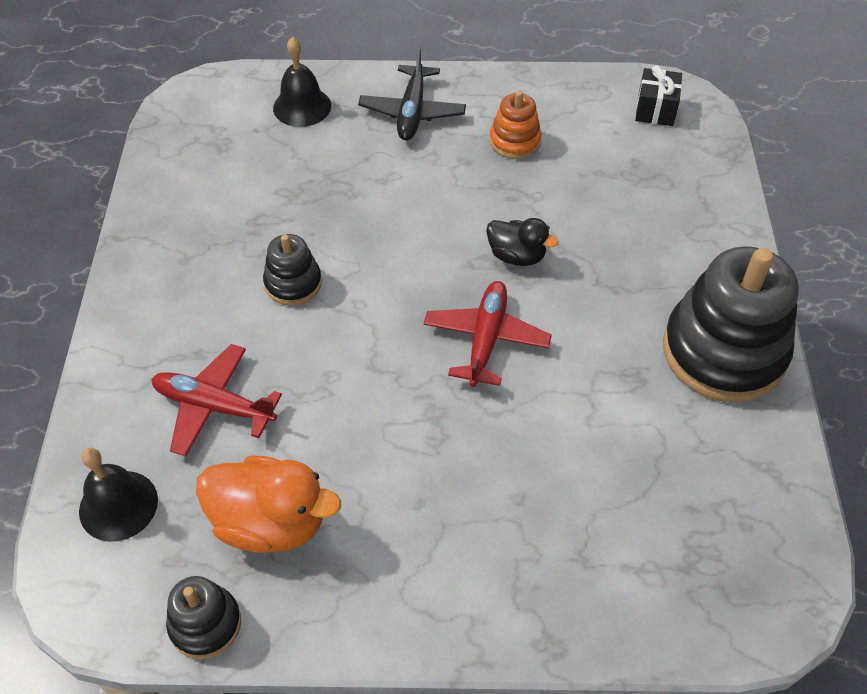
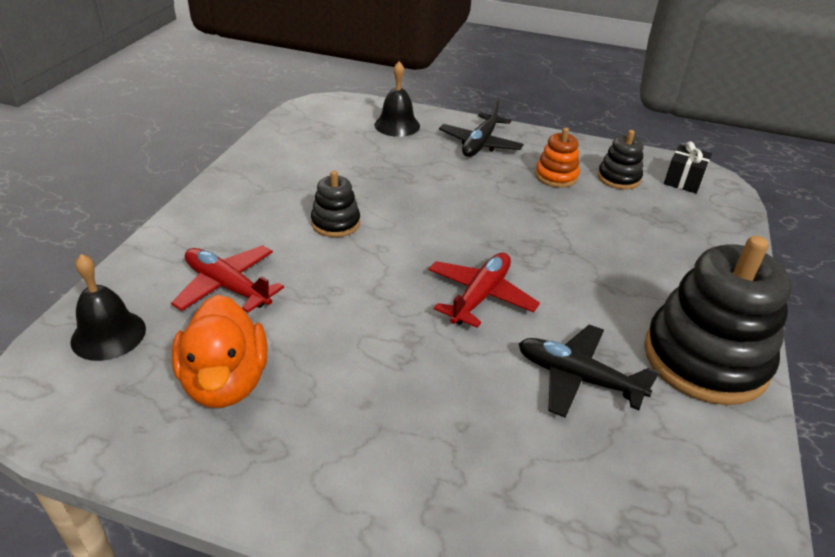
camera: 15 degrees right, 15 degrees down
(205, 624) = (121, 446): black stacking toy -> black stacking toy (618, 178)
(270, 522) = (225, 382): orange duck -> orange duck turned 45 degrees clockwise
(516, 256) = (530, 247): black duck -> none
(610, 411) = (577, 378): none -> black plane

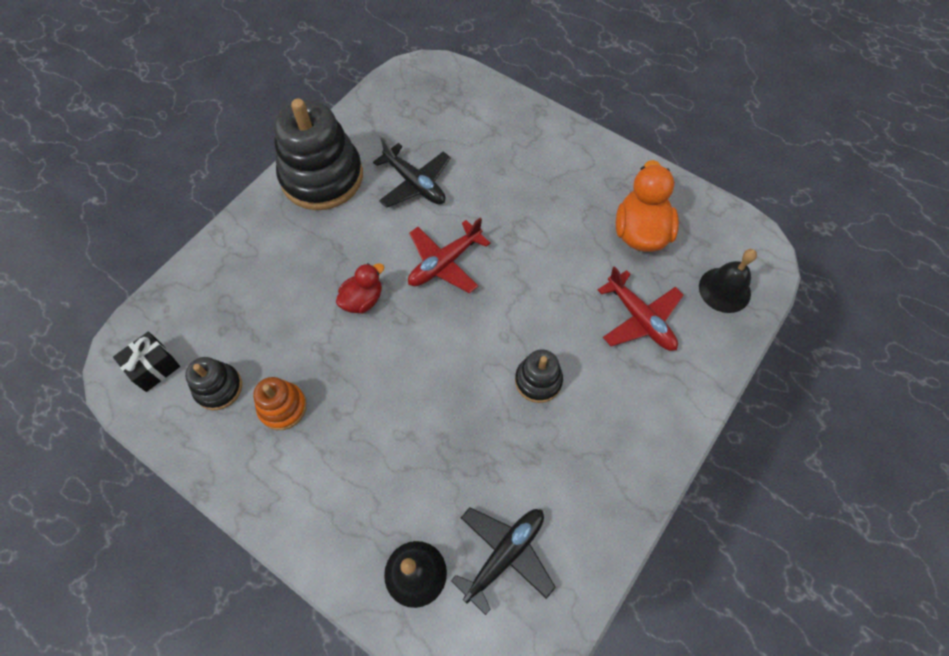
camera: 160 degrees left, 25 degrees up
(480, 144) = (330, 497): black plane -> black plane (505, 554)
(547, 250) = (363, 300): none -> red duck

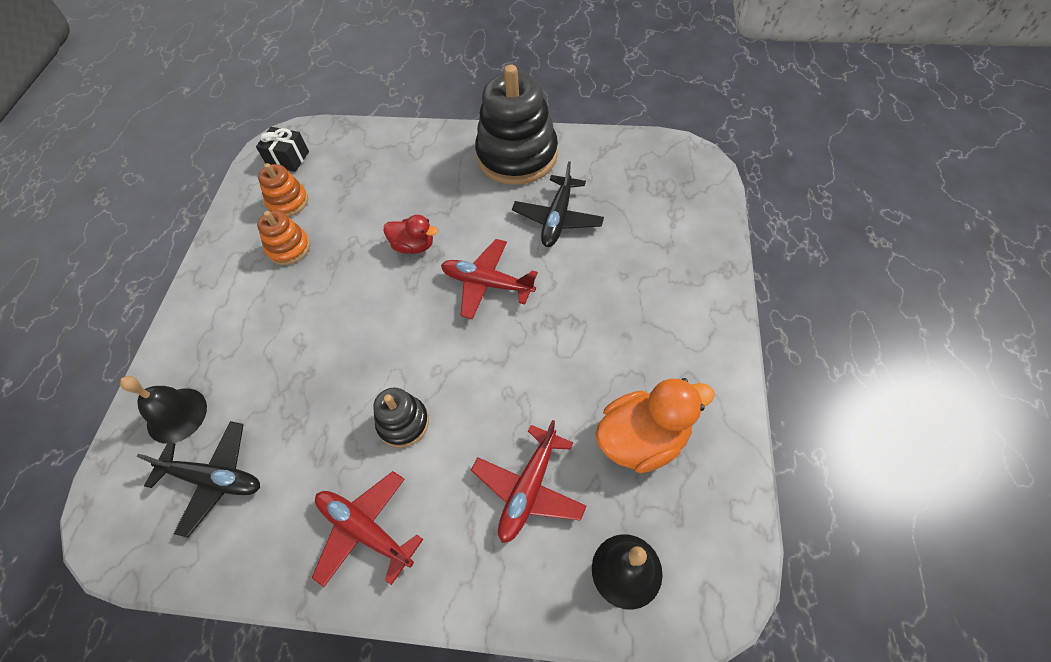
camera: 65 degrees right, 5 degrees down
(218, 388) = (288, 202): black stacking toy -> orange stacking toy
(615, 444) = (365, 530): none -> red plane

